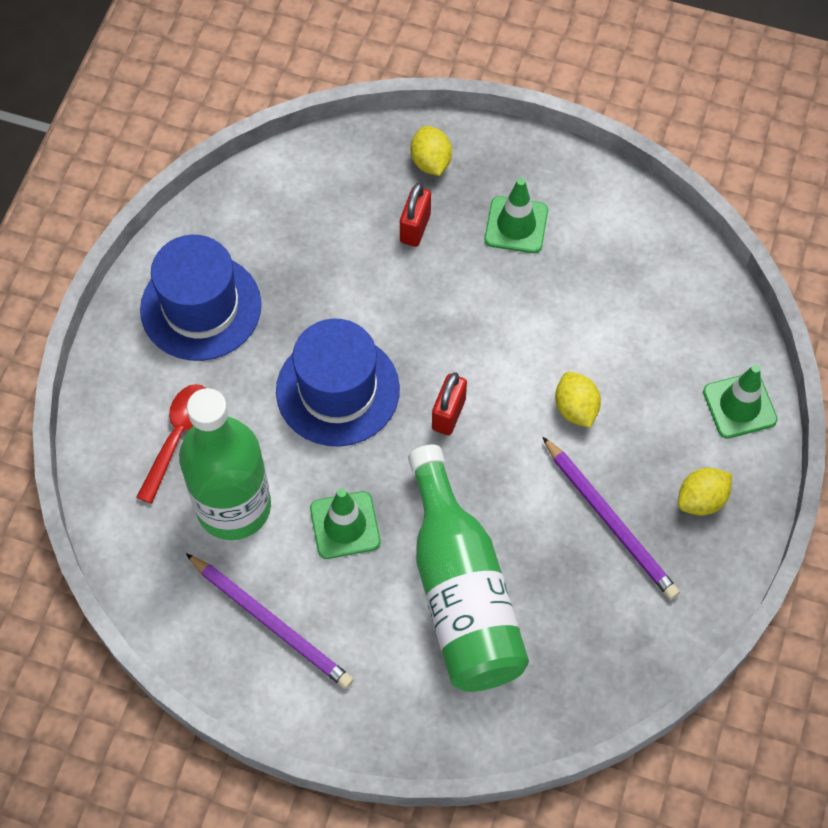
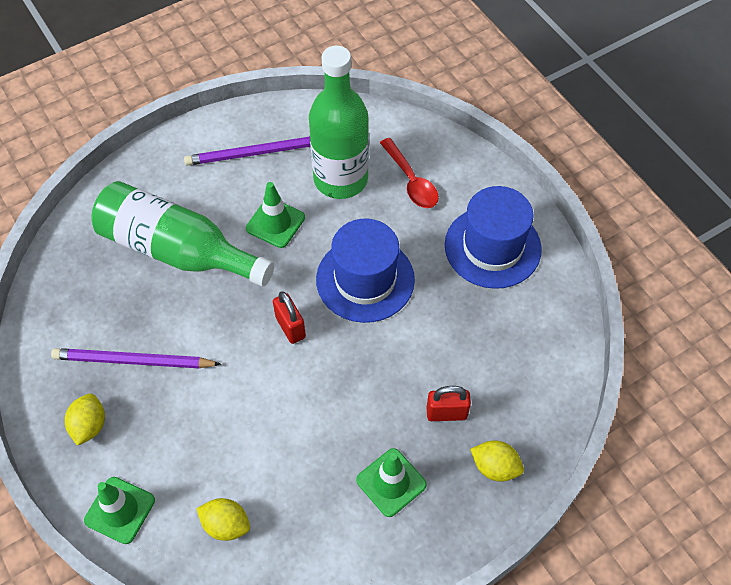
camera: 130 degrees right, 5 degrees down
(415, 228) = (446, 413): red padlock -> red padlock turned 60 degrees counterclockwise
(575, 408) = (221, 403): yellow lemon -> yellow lemon (226, 525)

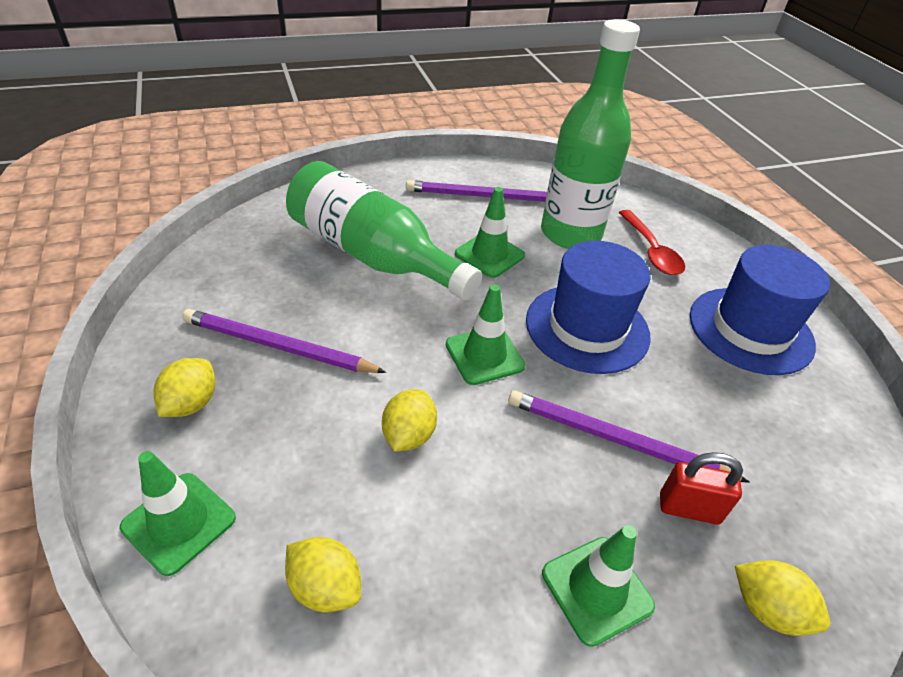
camera: 10 degrees right, 15 degrees down
(250, 409) = (409, 435): none -> yellow lemon
(290, 327) = (484, 355): red padlock -> green traffic cone
(396, 374) = (617, 440): none -> purple pencil

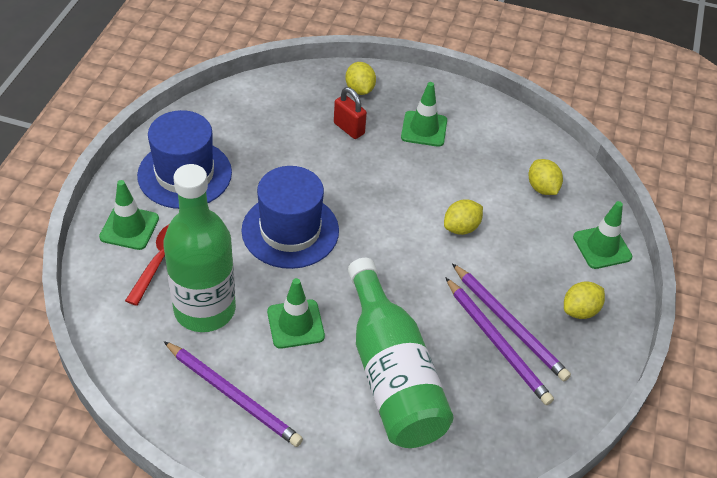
camera: 145 degrees left, 5 degrees up
(484, 355) = (377, 248): green traffic cone -> green traffic cone (129, 228)
(617, 440) = (349, 168): purple pencil -> purple pencil (497, 342)

